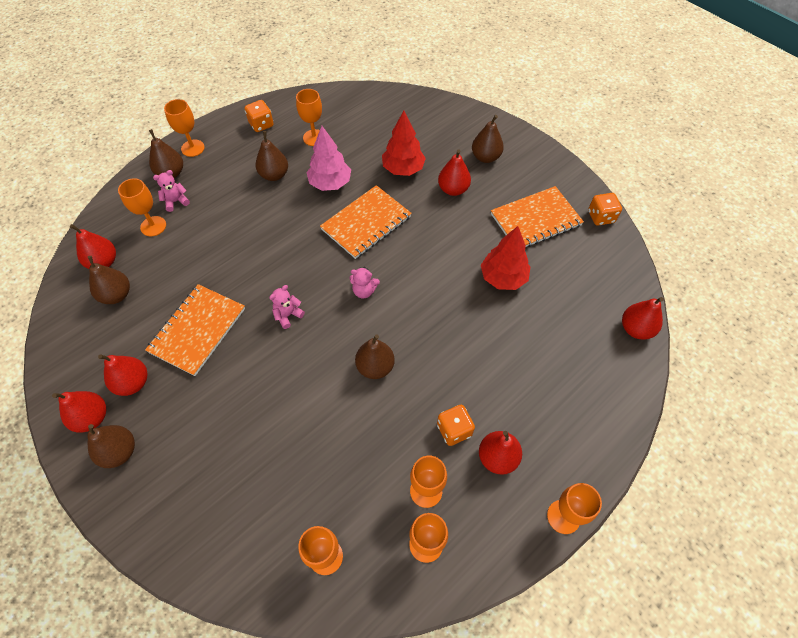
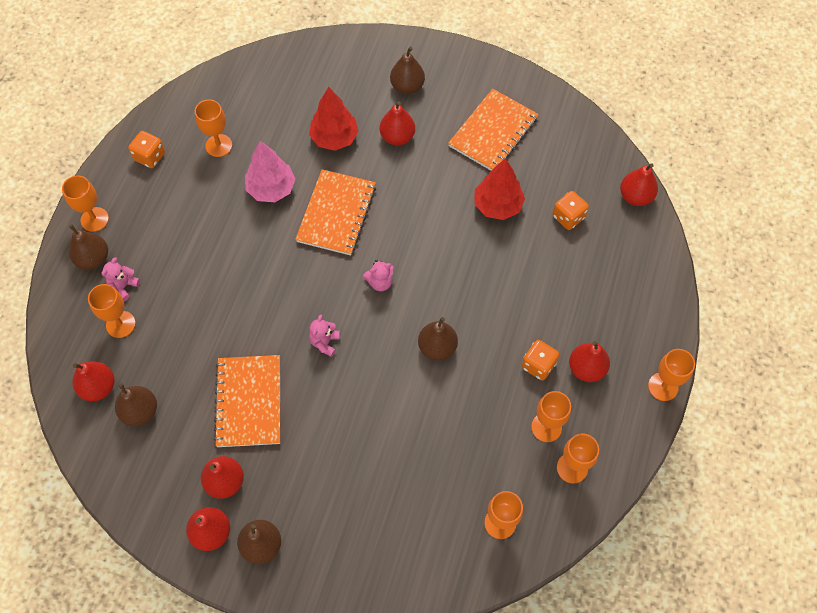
camera: 30 degrees left, 5 degrees up
(274, 175) = (207, 207): brown pear -> none
(601, 217) = (549, 100): orange dice -> orange dice (568, 217)

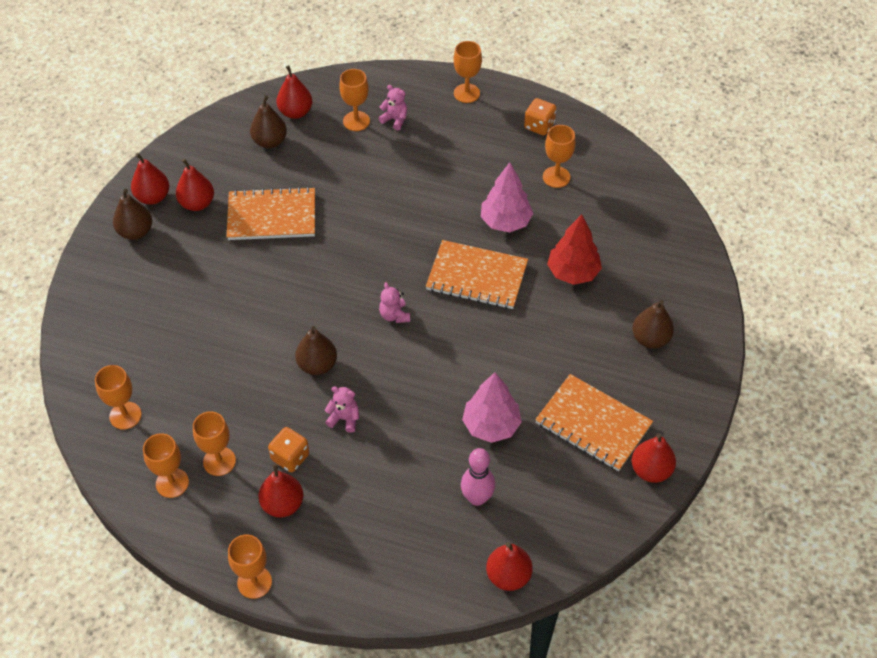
camera: 90 degrees right, 10 degrees down
(93, 259) = (424, 96): brown pear -> none
(325, 342) = (329, 271): pink teddy bear -> pink teddy bear (344, 418)
(397, 137) = (578, 329): red pear -> red pear (651, 470)
(497, 205) = (491, 425): red tree -> pink tree
(568, 217) = (477, 498): orange dice -> pink bowling pin

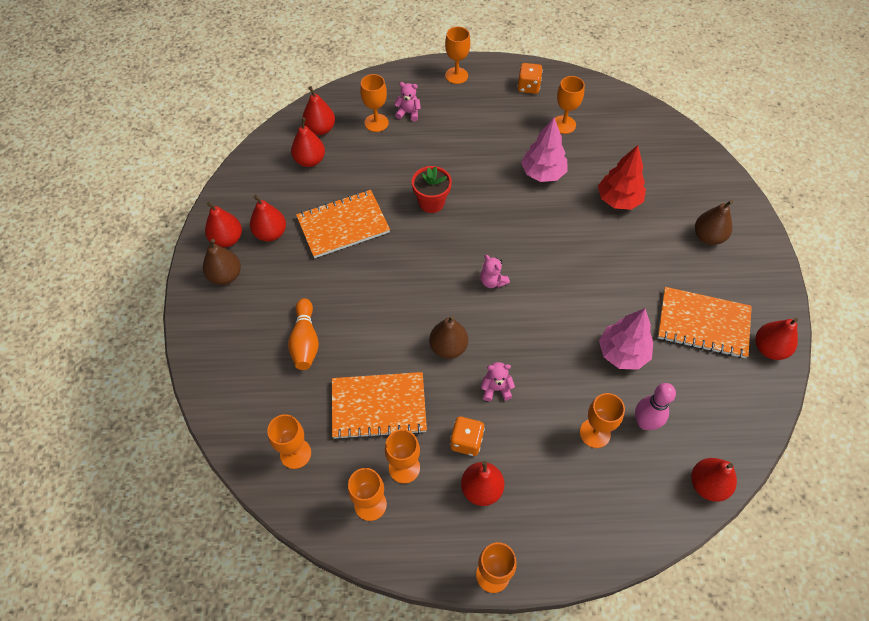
camera: 20 degrees left, 5 degrees up
(182, 316) = (305, 341): none -> orange bowling pin
(270, 141) = (310, 160): brown pear -> red pear
(372, 219) = (431, 202): none -> red flower pot
(420, 491) = (595, 433): none -> orange goblet
(477, 277) = (543, 226): orange notebook -> orange notebook (378, 406)

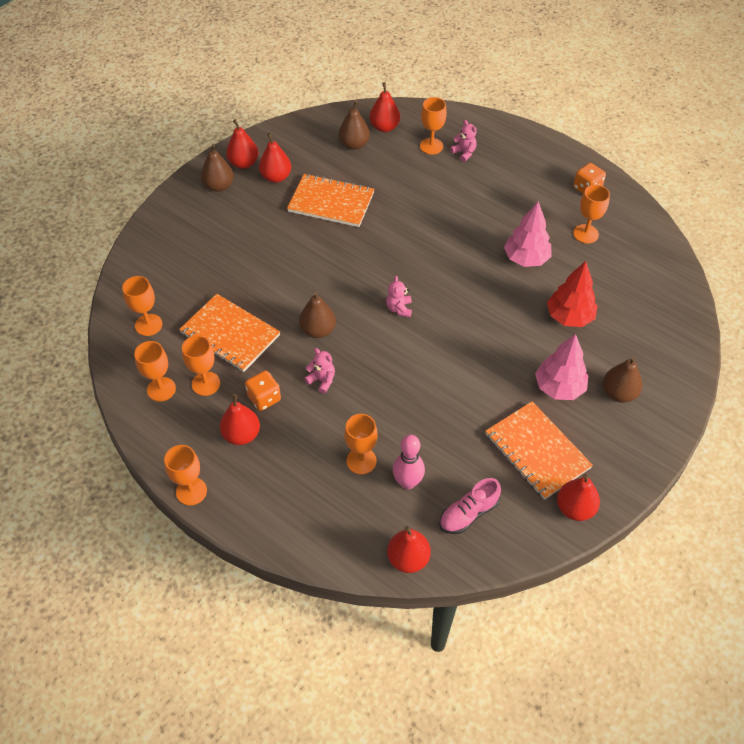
camera: 40 degrees right, 5 degrees down
(305, 341) = (226, 261): orange bowling pin -> none
(310, 160) = (354, 144): red pear -> brown pear
(431, 202) = (412, 226): red flower pot -> none
(456, 75) = (534, 147): orange goblet -> none
(622, 353) = (445, 424): pink tree -> pink tree (559, 387)
(709, 412) = (468, 513): none -> pink shoe

